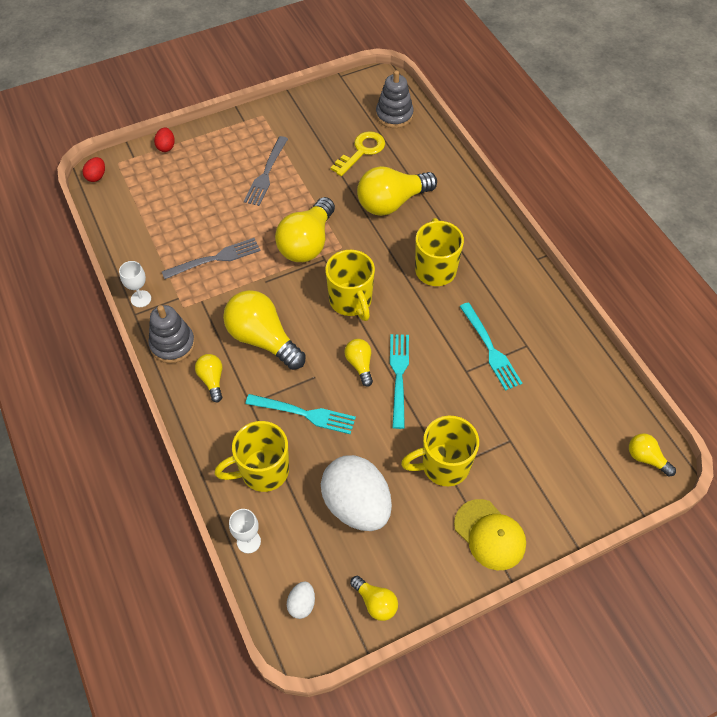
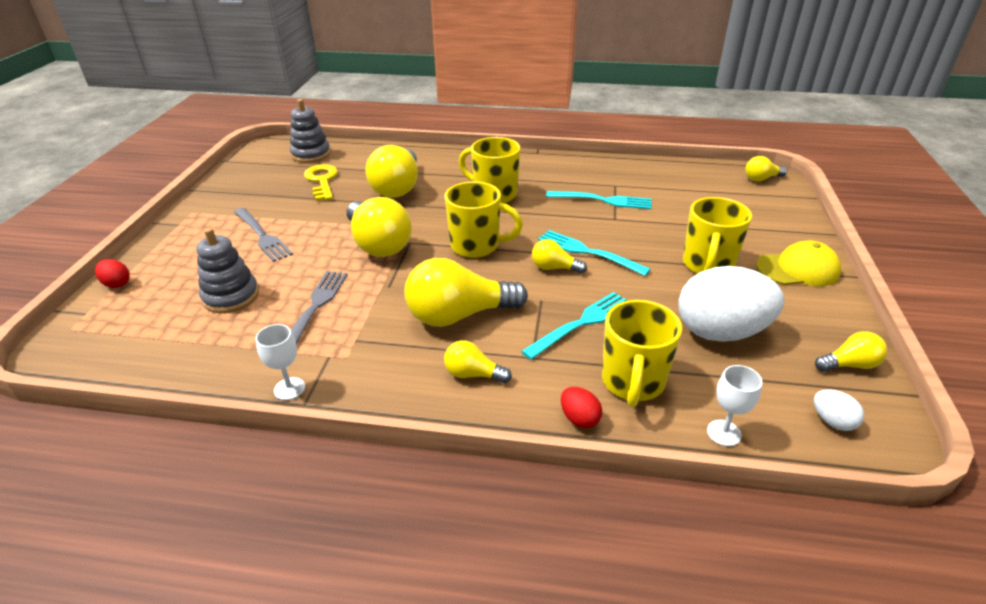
camera: 55 degrees left, 20 degrees down
(96, 176) = (57, 354): red egg -> red egg (579, 419)
(172, 344) = (388, 387): grey stacking toy -> grey stacking toy (231, 296)

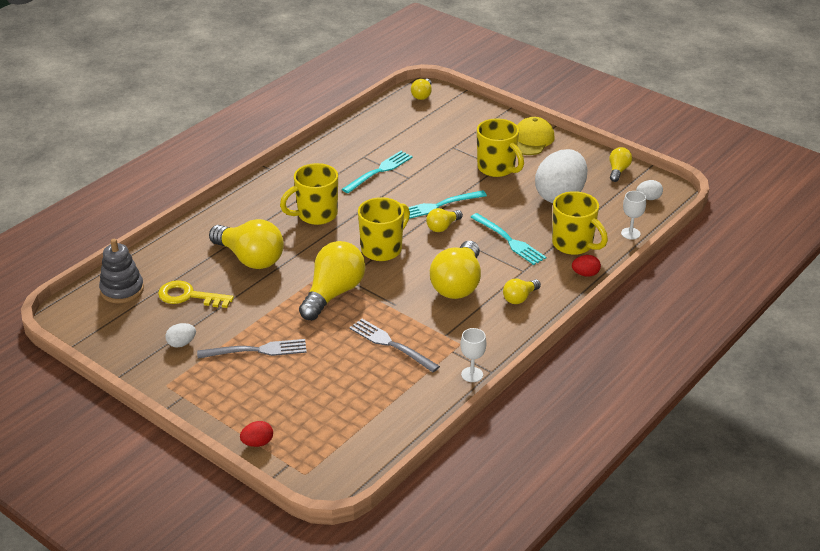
camera: 60 degrees left, 0 degrees up
(231, 296) = (337, 383): grey stacking toy -> none
(253, 199) = (181, 343): none -> white egg
(378, 244) = (333, 294): yellow light bulb -> yellow light bulb turned 60 degrees counterclockwise
(581, 323) = (509, 240): turquoise fork -> turquoise fork turned 150 degrees clockwise

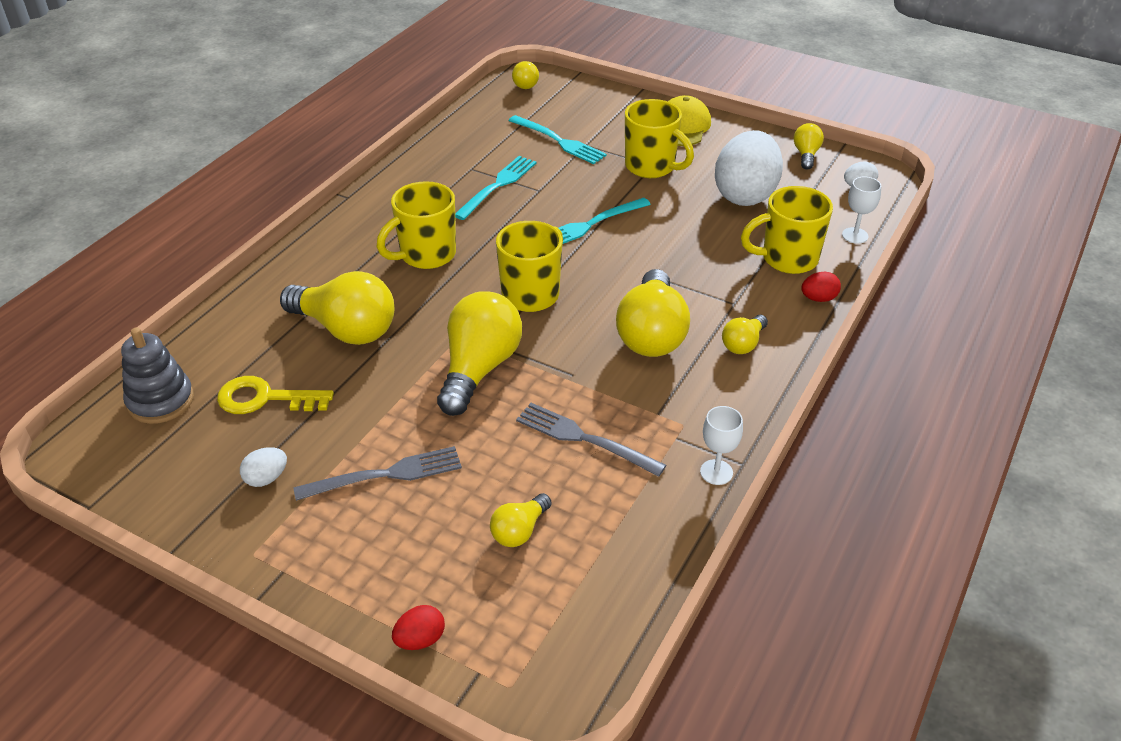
camera: 10 degrees left, 5 degrees up
(442, 227) = (605, 253): yellow light bulb -> yellow light bulb (519, 531)
(509, 240) = (700, 262): turquoise fork -> turquoise fork (559, 141)
(573, 245) = (787, 259): yellow mug -> yellow mug turned 135 degrees clockwise

